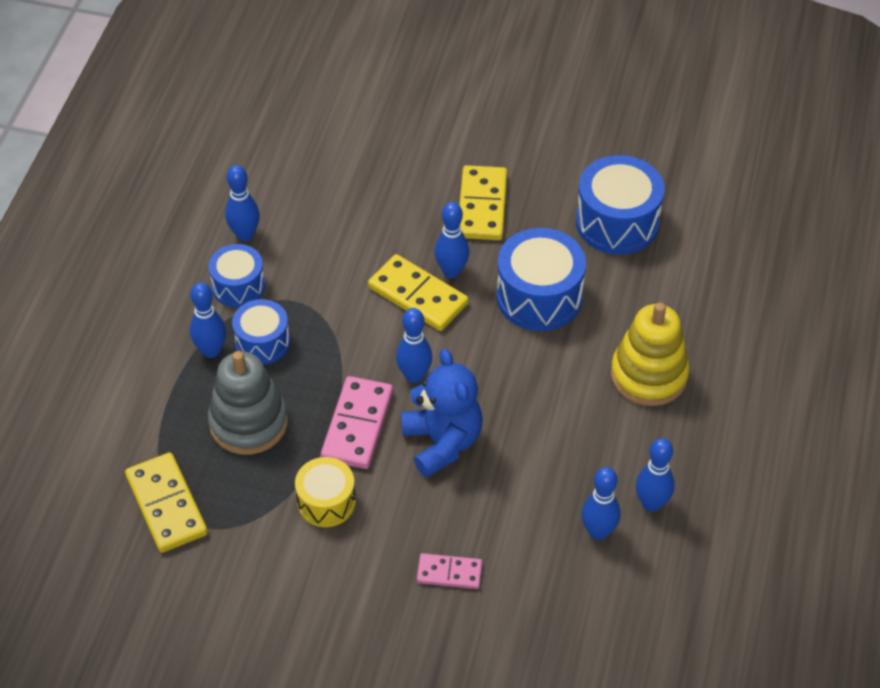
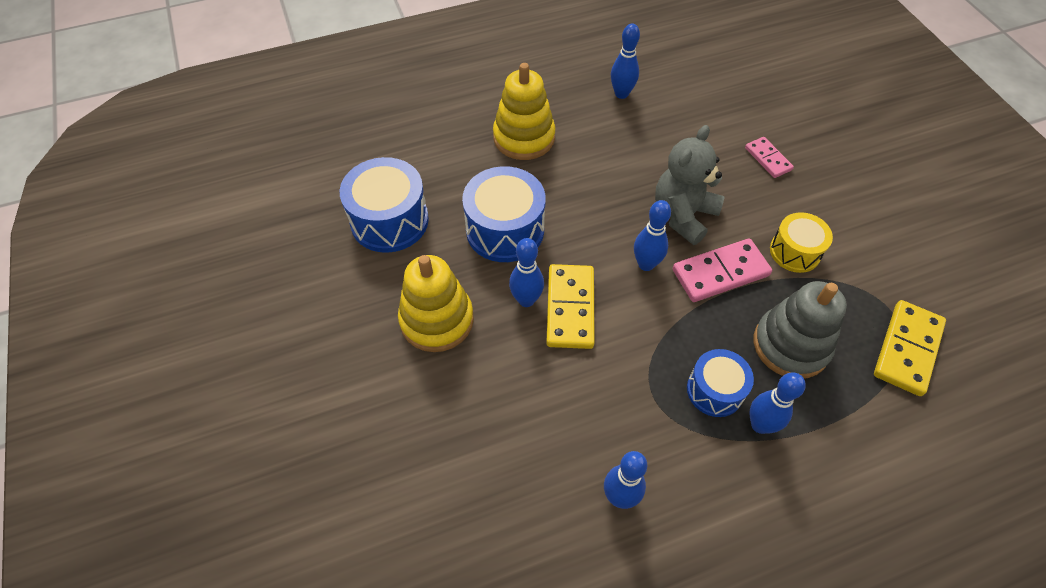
camera: 125 degrees left, 5 degrees up
(238, 286) = (679, 455): blue drum -> none
(442, 442) = (683, 215): blue teddy bear -> grey teddy bear
(482, 206) = (437, 320): yellow domino -> yellow stacking toy
(598, 532) = (665, 107): blue bowling pin -> none

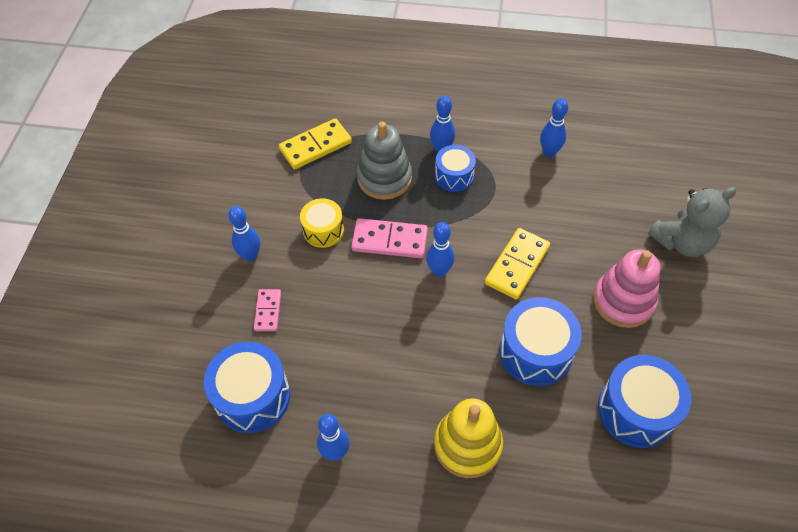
camera: 150 degrees left, 0 degrees up
(437, 320) = (623, 301): yellow stacking toy -> pink stacking toy
(526, 300) = (547, 286): blue bowling pin -> blue bowling pin (250, 256)
(683, 215) = (380, 295): grey teddy bear -> grey teddy bear (682, 242)
(715, 99) = (252, 396): none -> blue drum

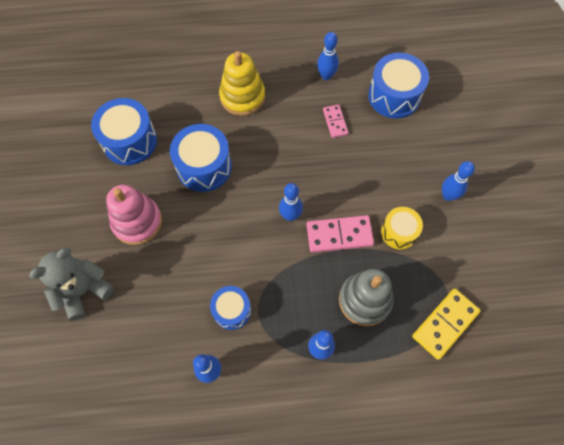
camera: 165 degrees right, 10 degrees up
(268, 311) = (412, 154): pink domino -> pink domino (335, 122)
(454, 176) = (300, 318): blue drum -> blue drum (232, 310)
(517, 265) = (227, 235): yellow domino -> none

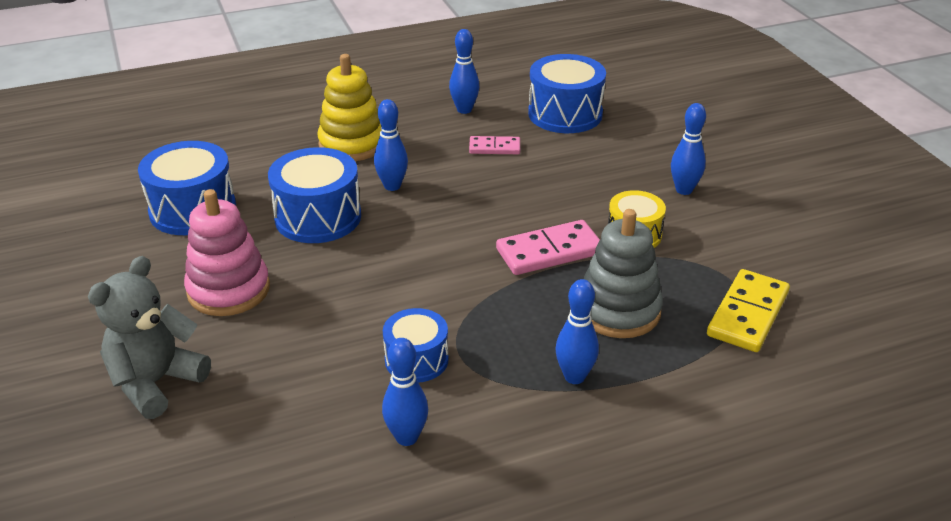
camera: 15 degrees left, 30 degrees down
(290, 216) = (468, 245): blue bowling pin -> blue bowling pin (392, 186)
(335, 122) = (494, 148): pink domino -> pink domino turned 60 degrees counterclockwise

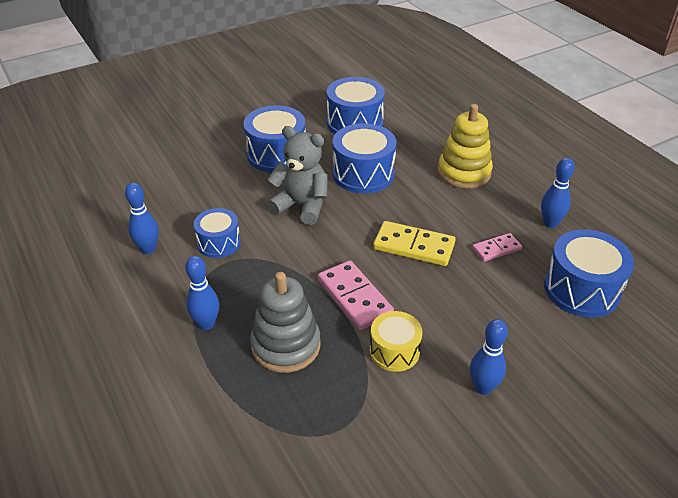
camera: 80 degrees right, 5 degrees up
(156, 383) = (193, 148): grey teddy bear -> grey teddy bear (301, 206)
(228, 290) = (276, 154): pink stacking toy -> blue drum
(392, 186) = (415, 201): blue bowling pin -> none
(494, 148) = (496, 249): pink domino -> pink domino turned 75 degrees clockwise
(747, 314) = (295, 438): yellow domino -> yellow domino (414, 246)

